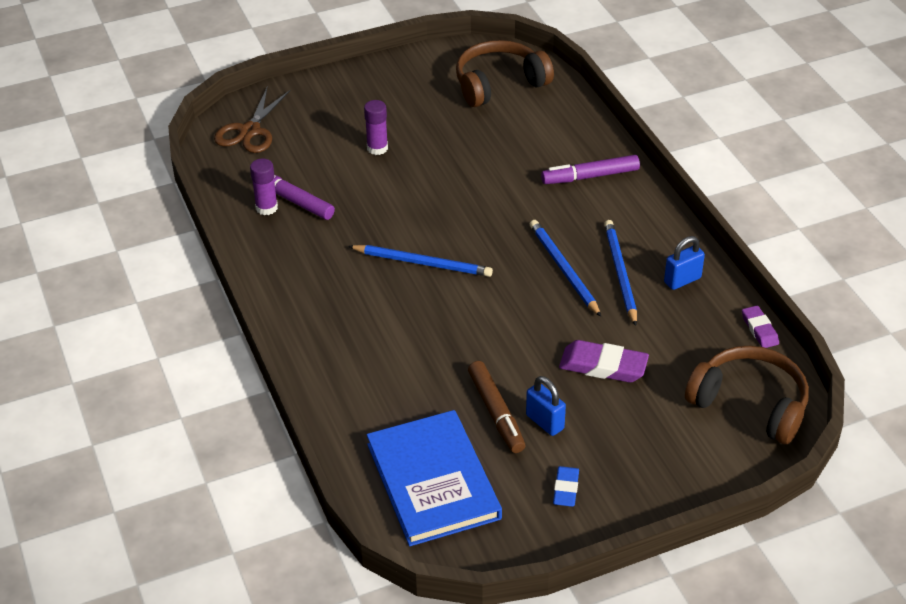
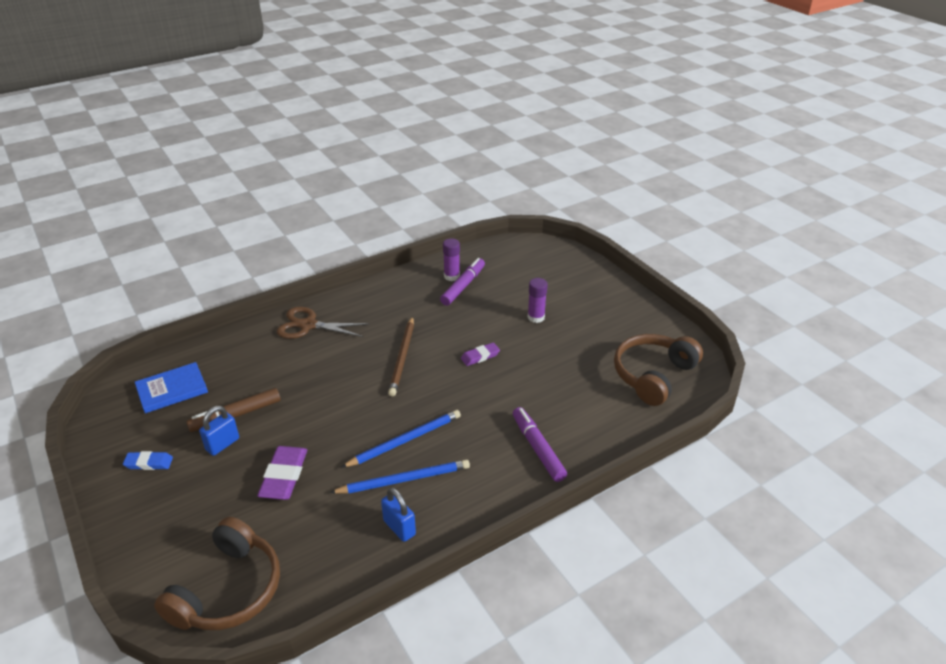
camera: 80 degrees right, 5 degrees down
(250, 131) = (535, 256): brown scissors -> brown scissors (308, 325)
(423, 263) = (402, 358): blue pencil -> brown pencil
(433, 481) = (172, 389): blue book -> blue book, size x0.62
(499, 84) = (653, 375): brown headphones -> brown headphones turned 105 degrees counterclockwise
(759, 329) = (331, 596): purple eraser -> purple eraser (480, 356)

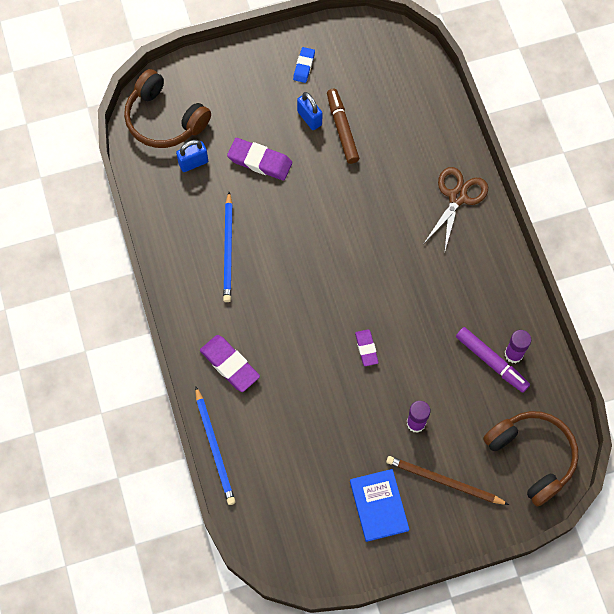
camera: 105 degrees right, 30 degrees up
(172, 389) = (390, 80): blue book -> blue book (379, 505)
(399, 528) = (181, 237): blue padlock -> blue padlock (193, 163)
(402, 358) = (383, 276): brown pencil -> brown pencil (444, 481)
(405, 440) = (272, 258): blue pencil -> blue pencil (215, 448)
(538, 448) = (230, 365): purple marker -> purple eraser
(653, 375) = (293, 508): brown headphones -> brown headphones (532, 456)

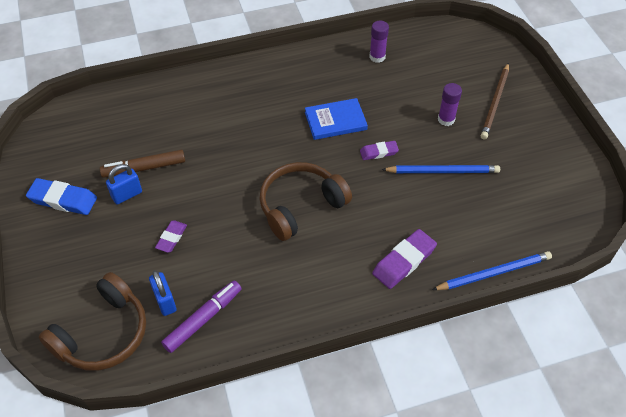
camera: 90 degrees left, 15 degrees down
(228, 249) = (274, 265): blue pencil -> blue pencil (443, 171)
(260, 161) = (171, 238): purple eraser -> purple eraser, size x0.60
(304, 66) = (63, 199): blue eraser -> blue eraser, size x1.67
(379, 505) = (525, 145): blue book -> blue book (335, 121)
(457, 197) = (228, 86): brown scissors -> none
(491, 362) = (385, 70): purple marker -> purple marker (203, 319)
(532, 456) = (464, 50): brown headphones -> brown headphones (300, 206)

